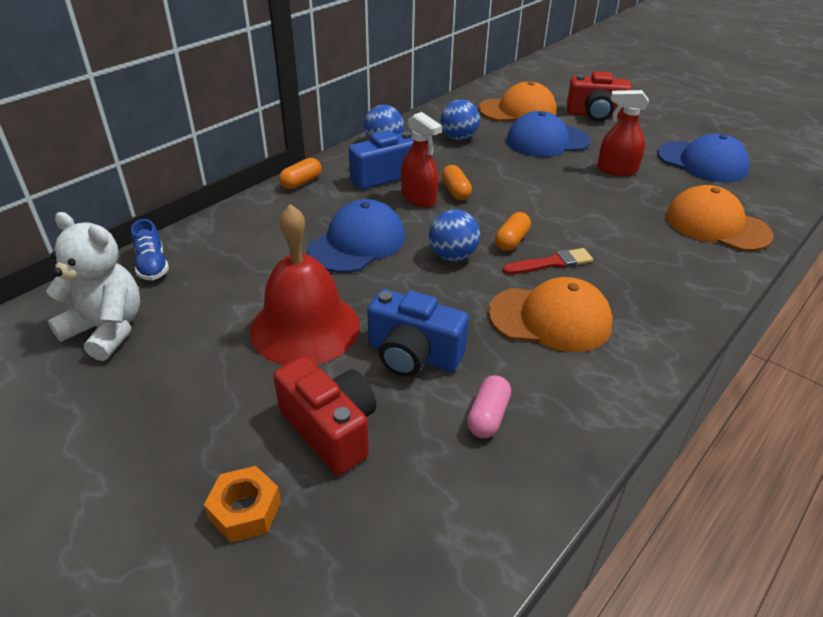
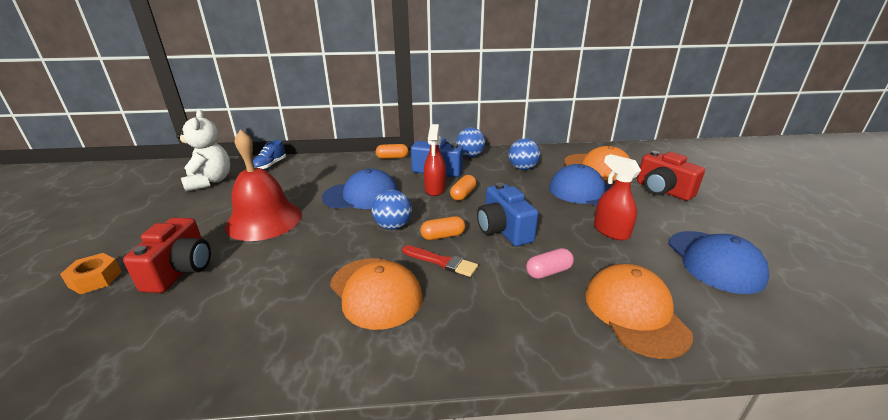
camera: 45 degrees right, 10 degrees down
(413, 355) = (275, 262): blue camera -> blue camera (503, 230)
(488, 416) = (238, 318): pink capsule -> pink capsule (548, 272)

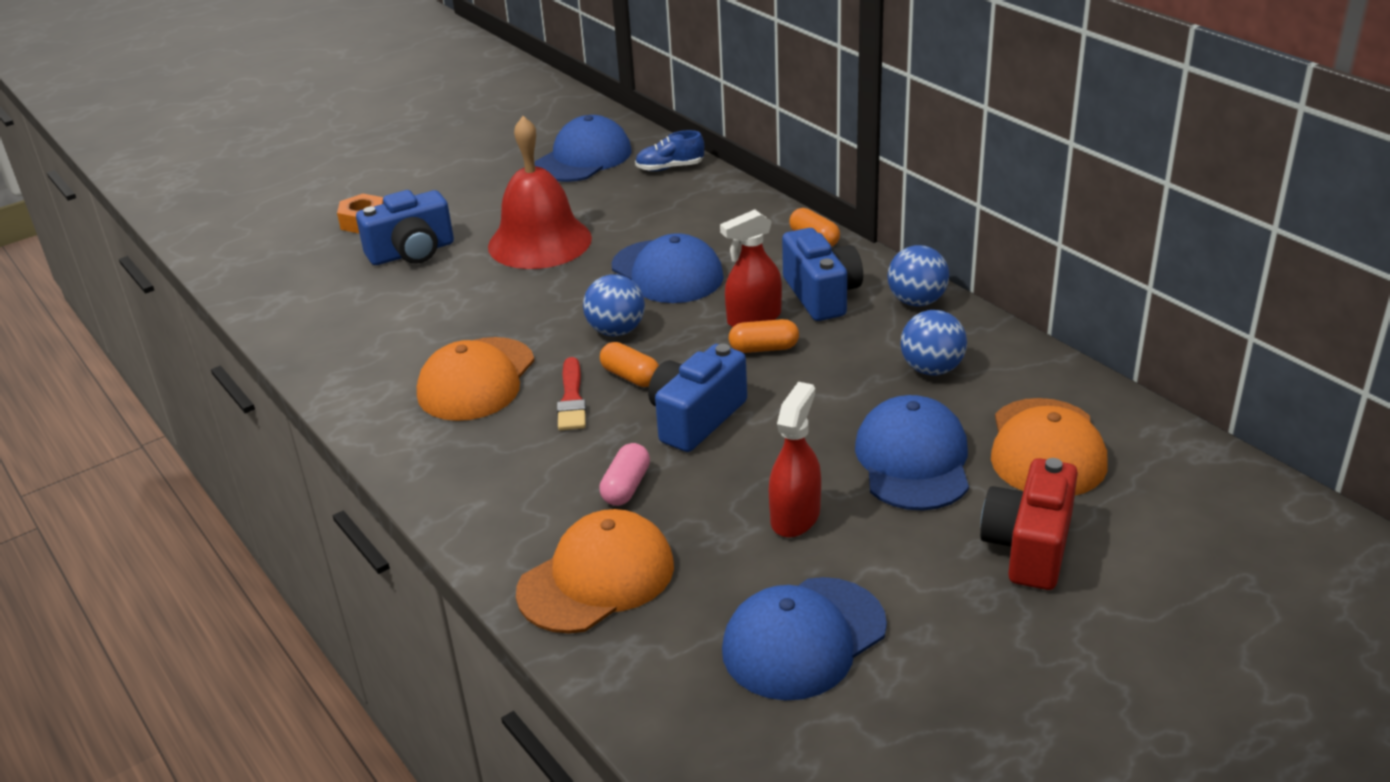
camera: 60 degrees right, 5 degrees up
(180, 270) = (412, 252): red camera -> blue camera
(210, 181) = (583, 158): white teddy bear -> blue cap
(548, 272) = (626, 487): pink capsule -> pink capsule turned 75 degrees clockwise

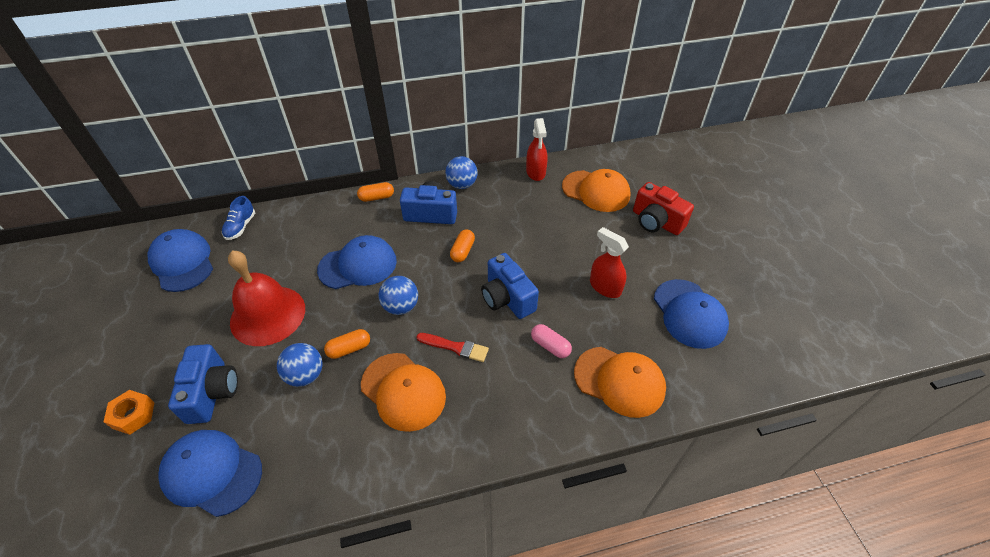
camera: 70 degrees left, 15 degrees up
(597, 578) = (619, 381): orange cap -> orange cap turned 135 degrees clockwise
(630, 377) = (451, 314): orange capsule -> orange capsule (349, 349)
(754, 318) = (432, 246): red spray bottle -> red spray bottle (536, 172)
(913, 460) = (583, 233): blue cap -> blue cap (212, 472)
(932, 369) = (519, 201): blue ball -> blue ball (305, 375)

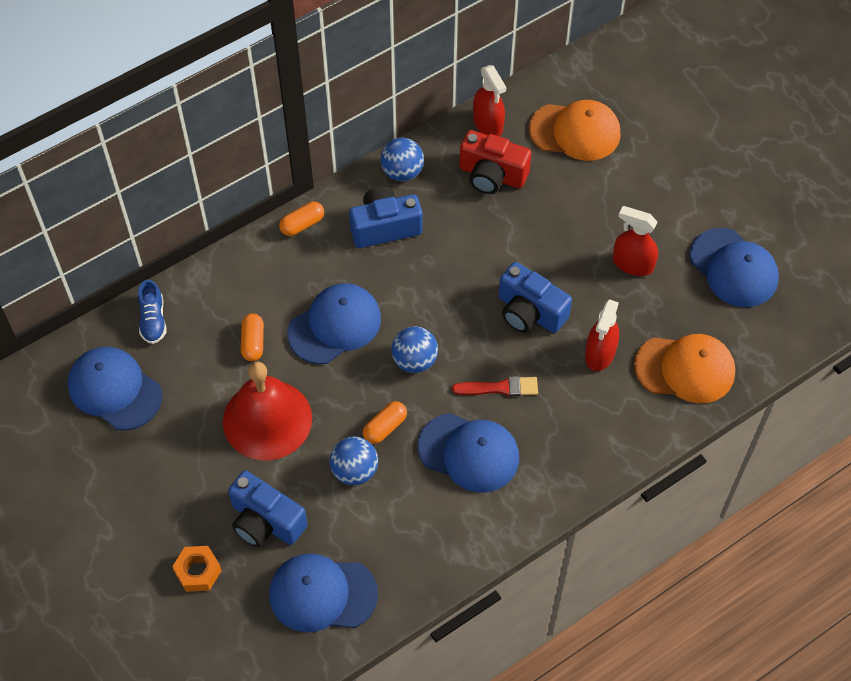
camera: 20 degrees left, 10 degrees up
(212, 392) = (266, 521): blue camera -> blue camera turned 150 degrees clockwise
(403, 391) = (469, 452): orange cap -> blue cap
(462, 251) = (450, 268): orange capsule -> orange capsule (253, 342)
(550, 346) = (600, 353): pink capsule -> red spray bottle
(656, 222) = (662, 156): red camera -> red camera (492, 175)

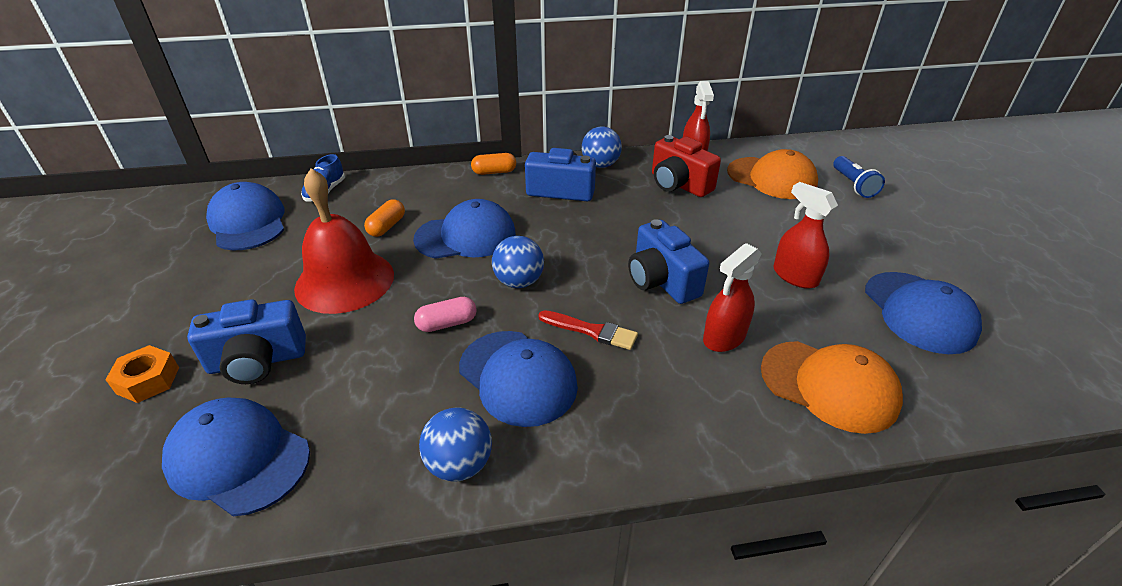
camera: 25 degrees right, 20 degrees down
(266, 521) = (258, 361): blue camera -> blue camera turned 75 degrees counterclockwise
(354, 470) = (385, 349): blue ball -> blue ball (459, 464)
(385, 427) = (447, 324): orange capsule -> pink capsule
(651, 114) = (853, 185): none -> blue flashlight

